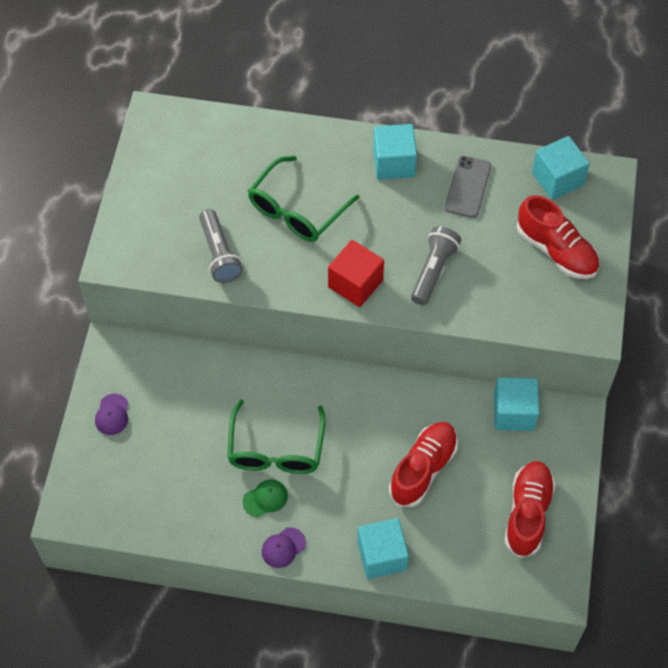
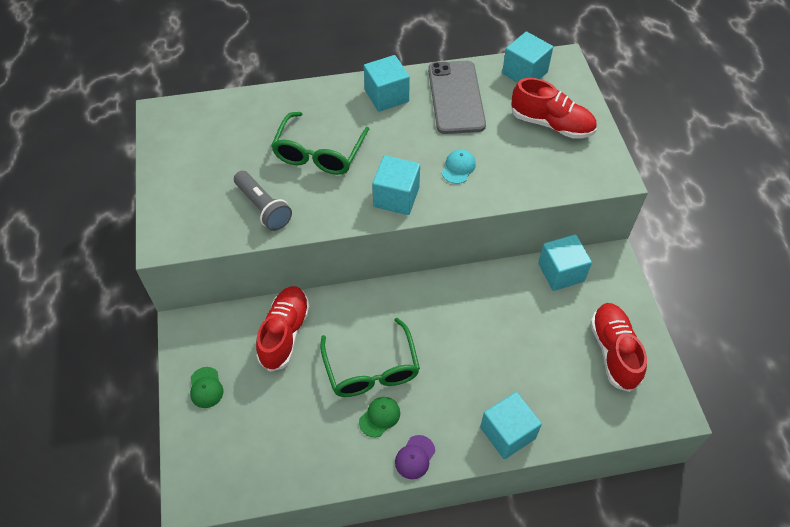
camera: 20 degrees left, 5 degrees down
(112, 414) = (206, 387): purple cap -> green cap
(355, 283) = (396, 197): red cube -> turquoise cube
(423, 469) = (508, 343): red shoe -> red shoe (285, 333)
(433, 270) = (458, 168): grey flashlight -> turquoise cap
(467, 187) = (456, 97): grey phone -> grey phone, size x1.58

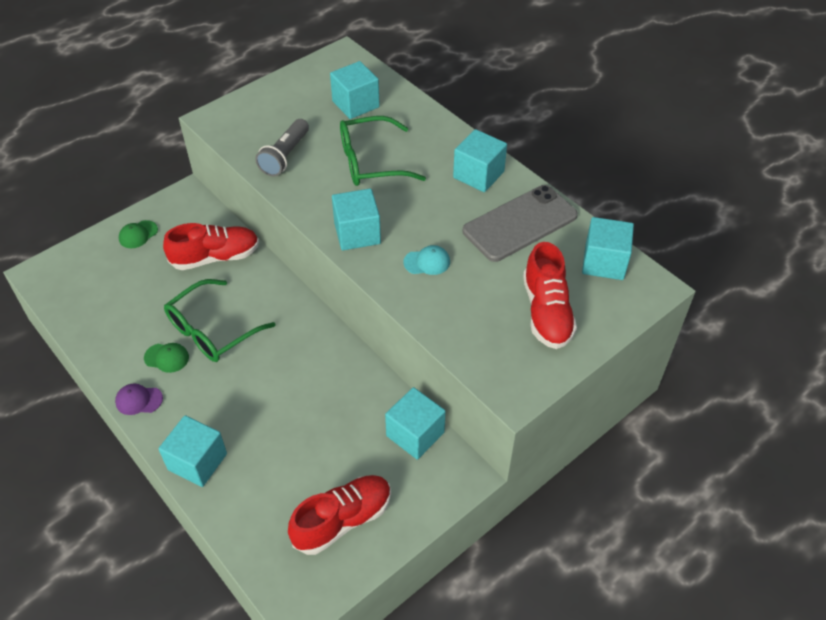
camera: 60 degrees right, 5 degrees down
(237, 132) = (355, 104): none -> turquoise cube

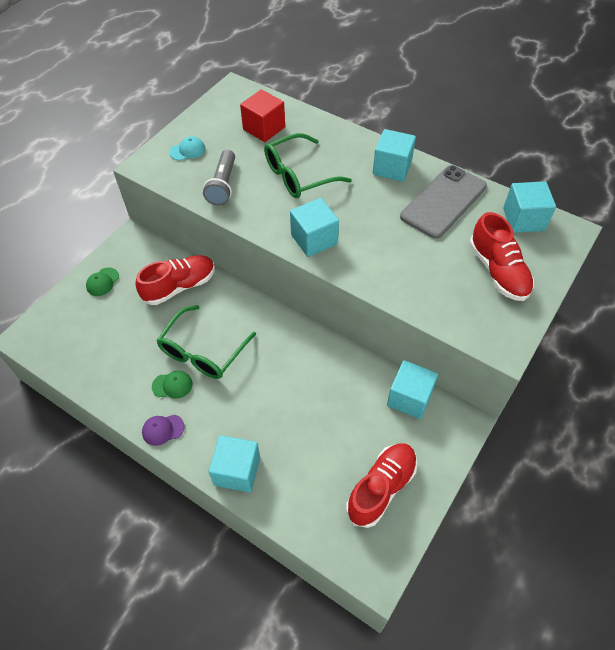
camera: 15 degrees left, 5 degrees up
(355, 104) = (264, 128): turquoise cube -> red cube
(427, 262) = (383, 251): turquoise cap -> turquoise cap (187, 150)

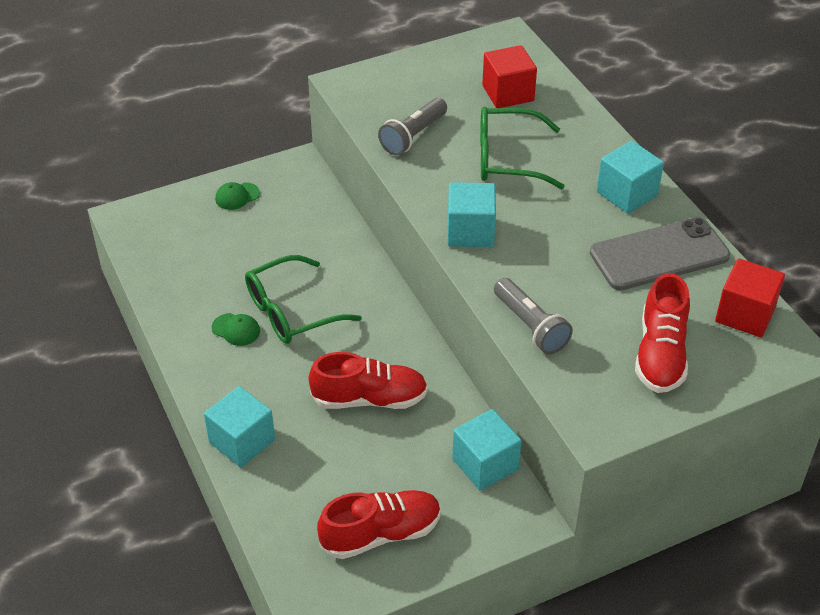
camera: 30 degrees right, 10 degrees down
(163, 429) = (196, 366): purple cap -> none
(180, 286) = (315, 236): red shoe -> red shoe (370, 399)
(187, 150) = (402, 85): turquoise cap -> none
(405, 291) = (531, 326): none -> grey flashlight
(523, 219) = (745, 314): turquoise cube -> red cube

